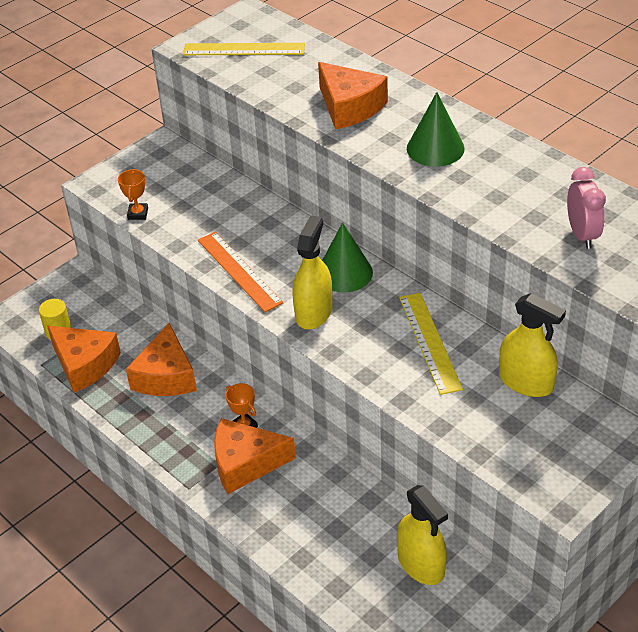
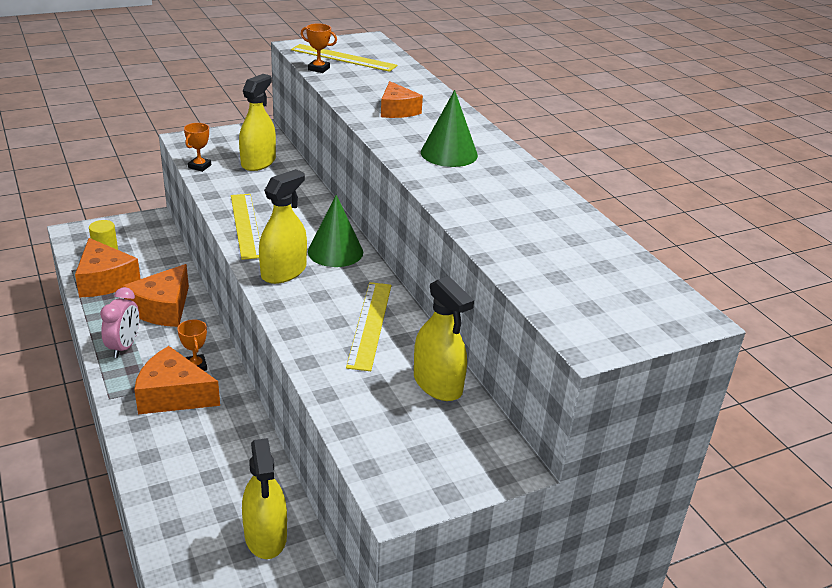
camera: 15 degrees right, 10 degrees down
(192, 189) = (258, 162): none -> yellow spray bottle
(231, 74) = (318, 69): none -> orange trophy
(239, 271) = (246, 225): orange ruler -> yellow ruler
(349, 107) = (397, 110): orange cheese -> orange cheese, size x0.66
(582, 235) = (537, 247): pink clock -> pink clock (124, 347)

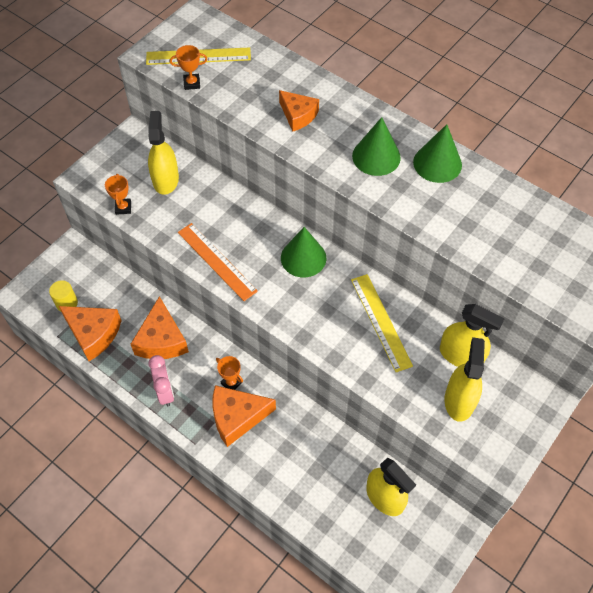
camera: 25 degrees left, 25 degrees up
(246, 225) = (217, 261): yellow ruler -> orange ruler
(283, 272) = (284, 299): yellow spray bottle -> yellow spray bottle (459, 400)
(511, 176) = (437, 163): none -> green cone

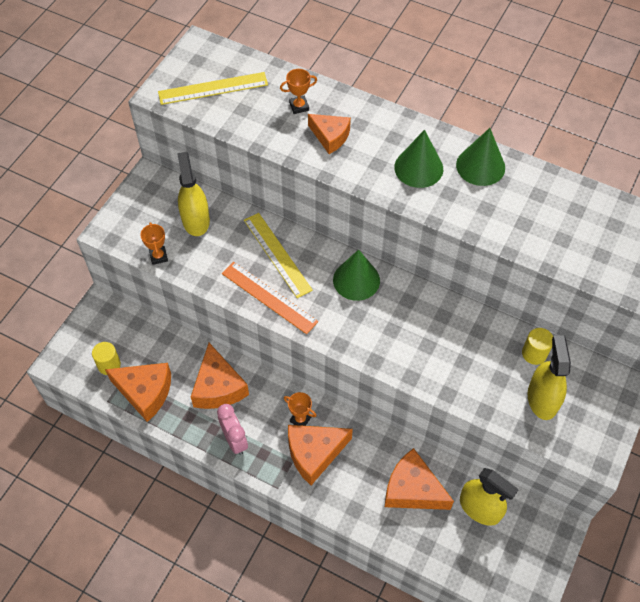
camera: 10 degrees left, 0 degrees up
(192, 83) = (213, 118): orange trophy -> orange trophy (299, 106)
(323, 467) = (412, 489): none -> orange cheese
(380, 322) = (448, 333): yellow ruler -> yellow ruler (277, 254)
(461, 355) = (534, 353): yellow spray bottle -> yellow cylinder

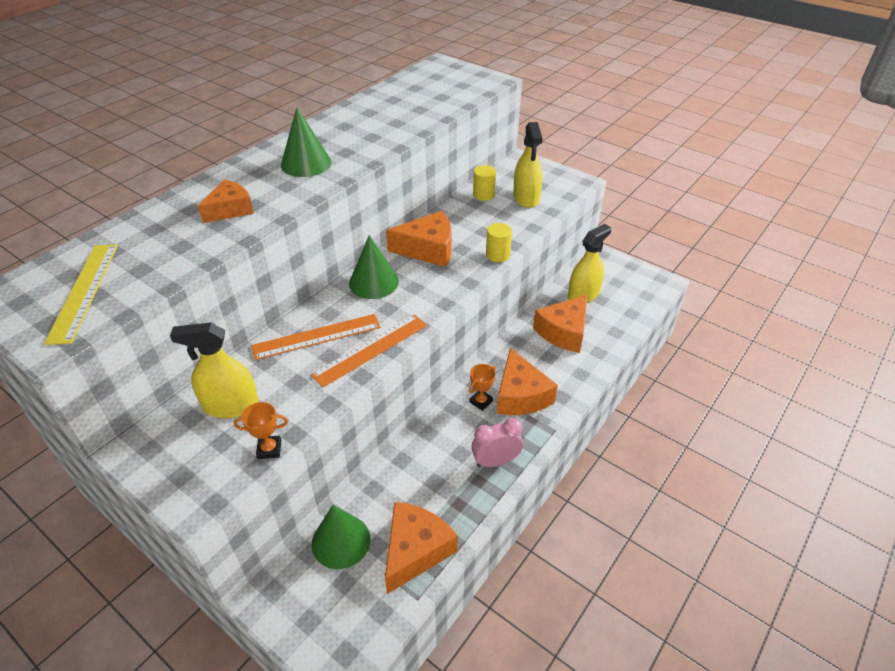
camera: 80 degrees left, 15 degrees down
(109, 365) = (363, 593): yellow cylinder -> yellow cylinder (497, 255)
(218, 387) = (426, 470): orange cheese -> orange cheese (428, 249)
(277, 254) = (316, 337): yellow ruler -> orange ruler
(299, 106) = (170, 226): orange trophy -> none
(480, 166) = (323, 133): green cone -> green cone (341, 541)
(542, 399) = (526, 198): yellow spray bottle -> yellow spray bottle turned 105 degrees counterclockwise

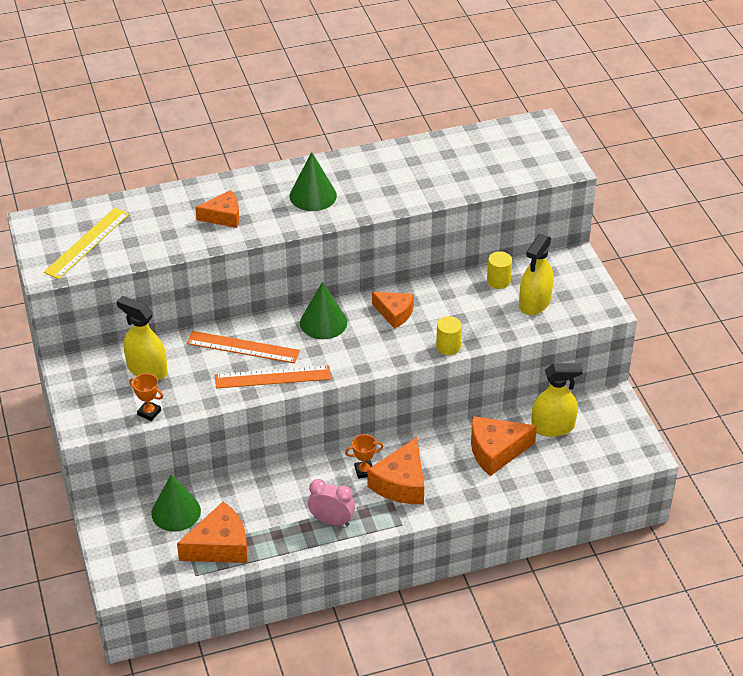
camera: 35 degrees right, 0 degrees up
(428, 249) = (394, 313): orange cheese -> orange cheese, size x0.66

